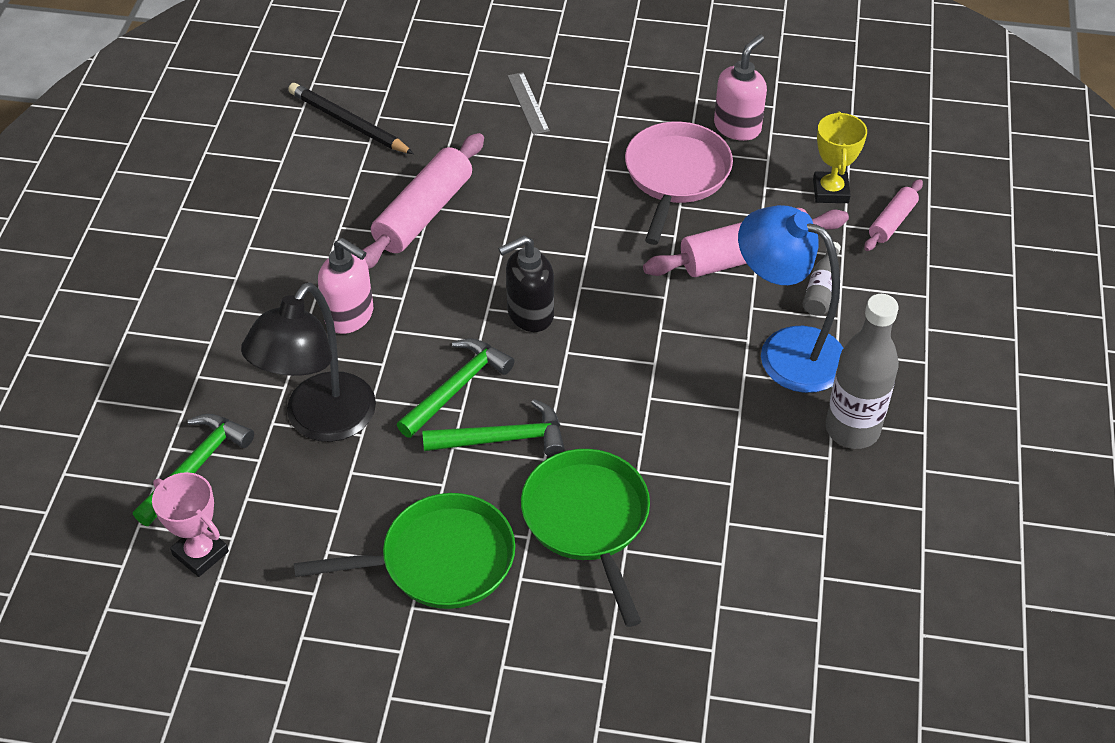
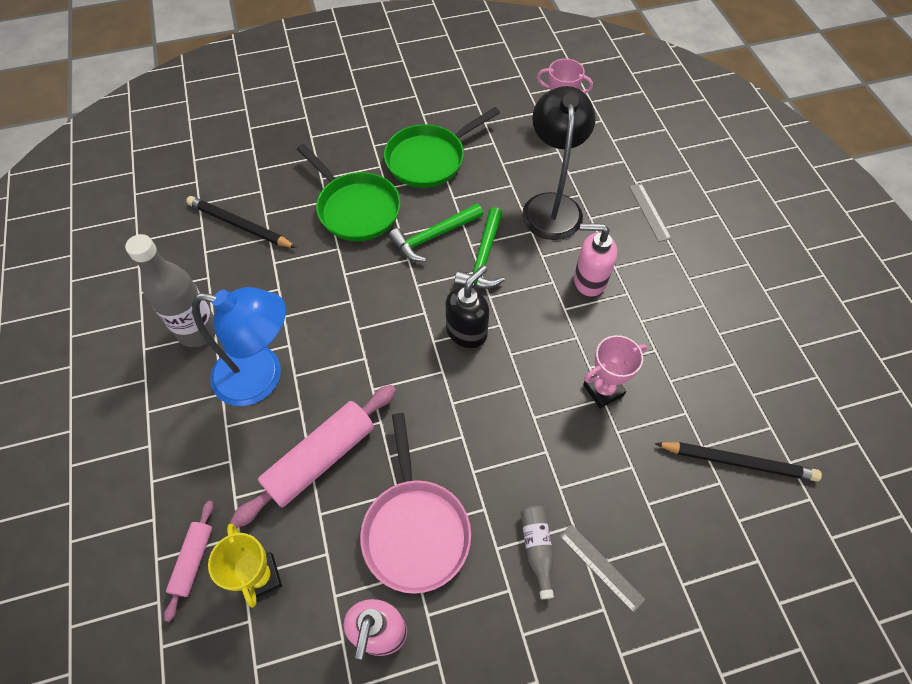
camera: 155 degrees right, 10 degrees up
(196, 466) = (600, 156): green hammer -> none
(205, 366) = (649, 212): none -> grey ruler
(423, 213) = (603, 390): pink rolling pin -> pink trophy
(765, 558) = (240, 225): none -> black pencil
(821, 289) = (245, 450): grey bottle -> grey bottle (537, 548)

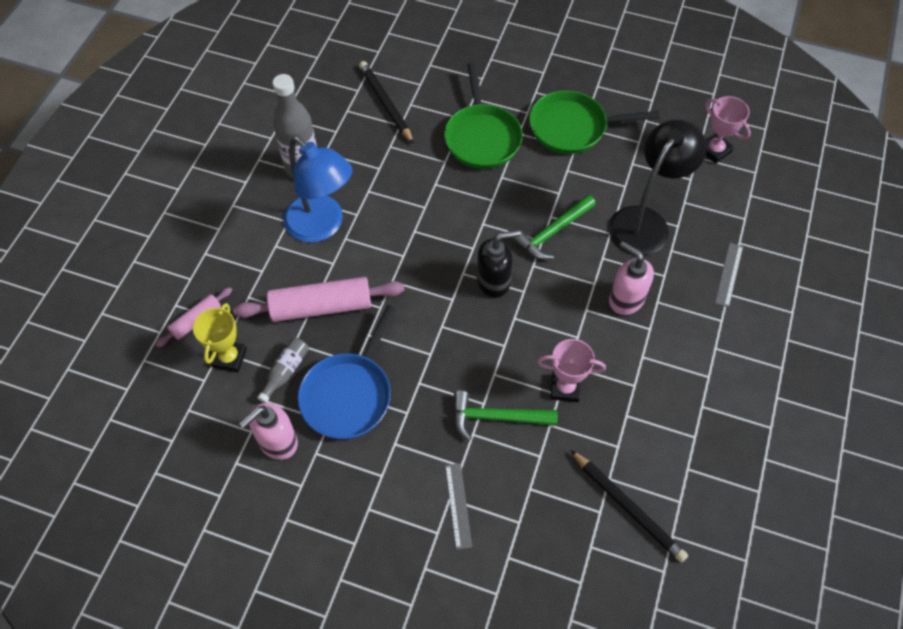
camera: 35 degrees right, 0 degrees up
(415, 529) = (349, 394): pink pan -> blue pan
(433, 237) = (526, 193): green hammer -> green hammer (496, 417)
(537, 548) = (422, 462): grey bottle -> grey bottle (286, 371)

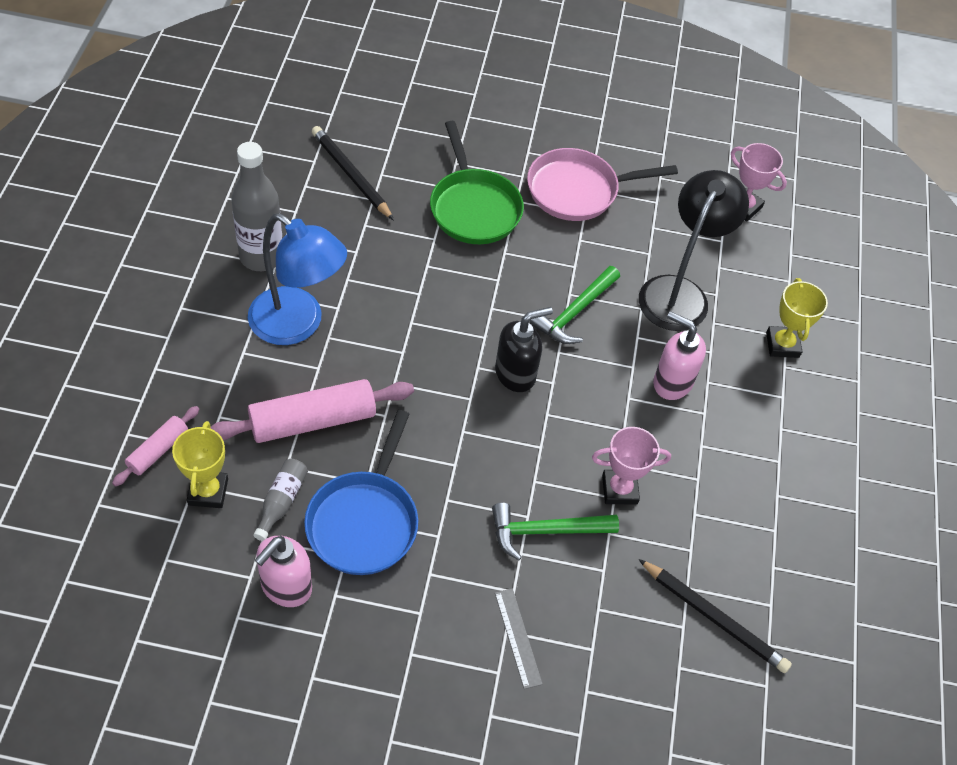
camera: 15 degrees left, 5 degrees down
(573, 127) = (578, 190): green pan -> pink pan
(729, 274) = (782, 345): grey ruler -> yellow trophy

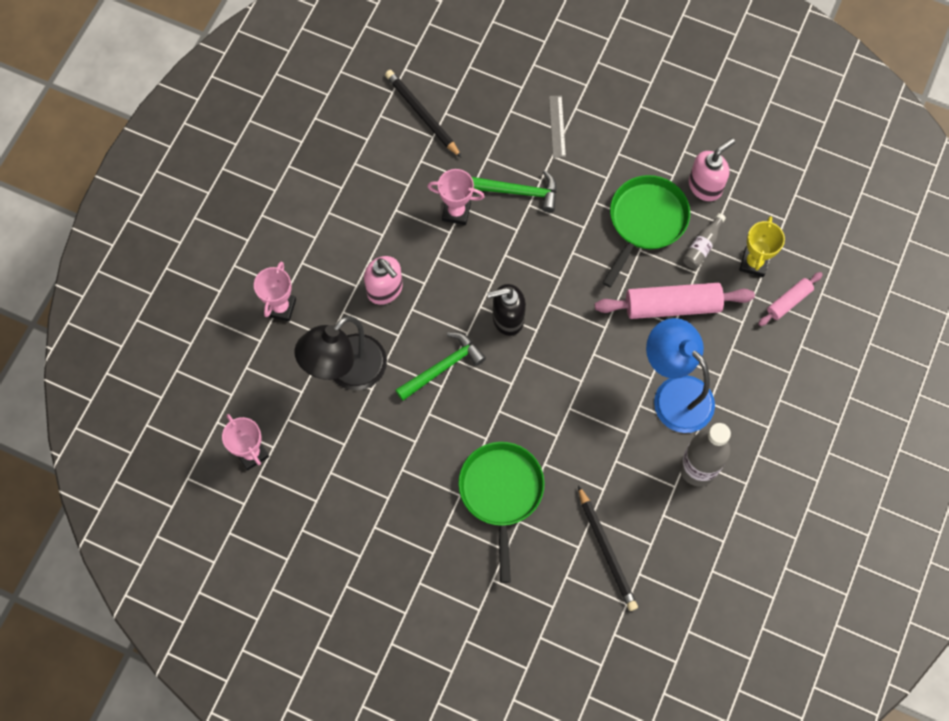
camera: 160 degrees left, 15 degrees up
(365, 521) = (645, 222): blue pan -> green pan
(578, 190) = (399, 497): pink pan -> none
(782, 345) = (281, 307): yellow trophy -> pink trophy

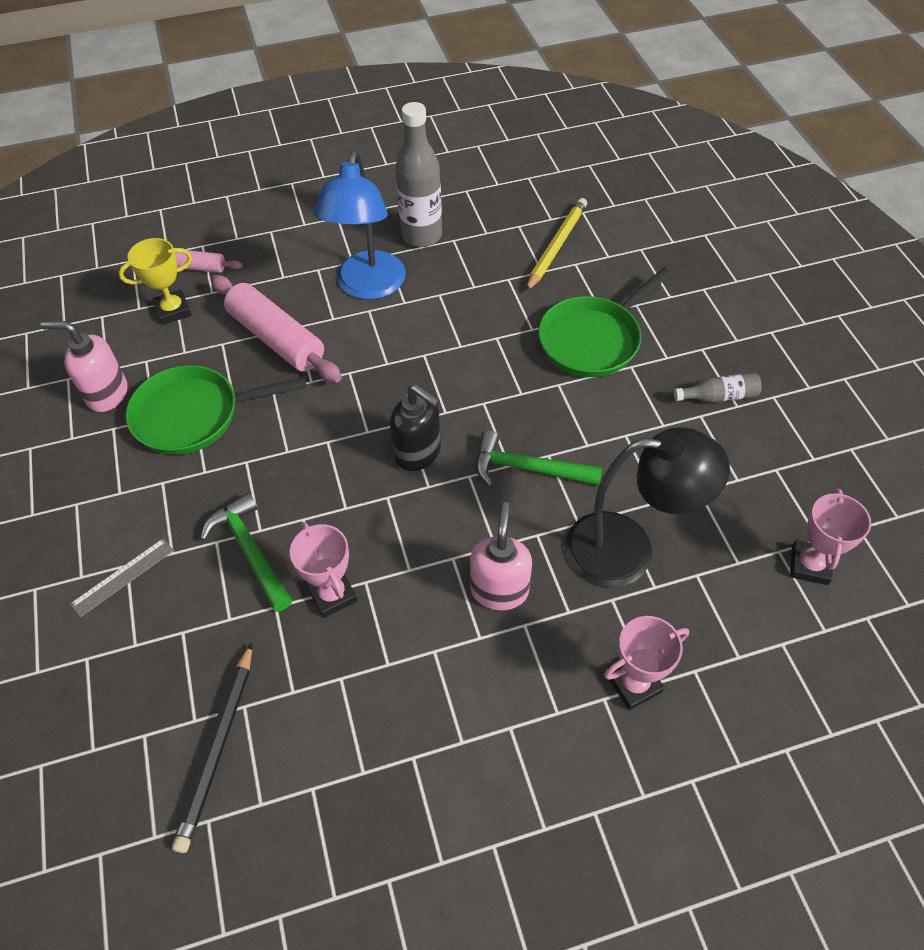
camera: 130 degrees left, 15 degrees down
(606, 550) = (556, 246): black pencil -> yellow pencil
(702, 246) = (186, 356): grey bottle -> grey bottle (719, 396)

